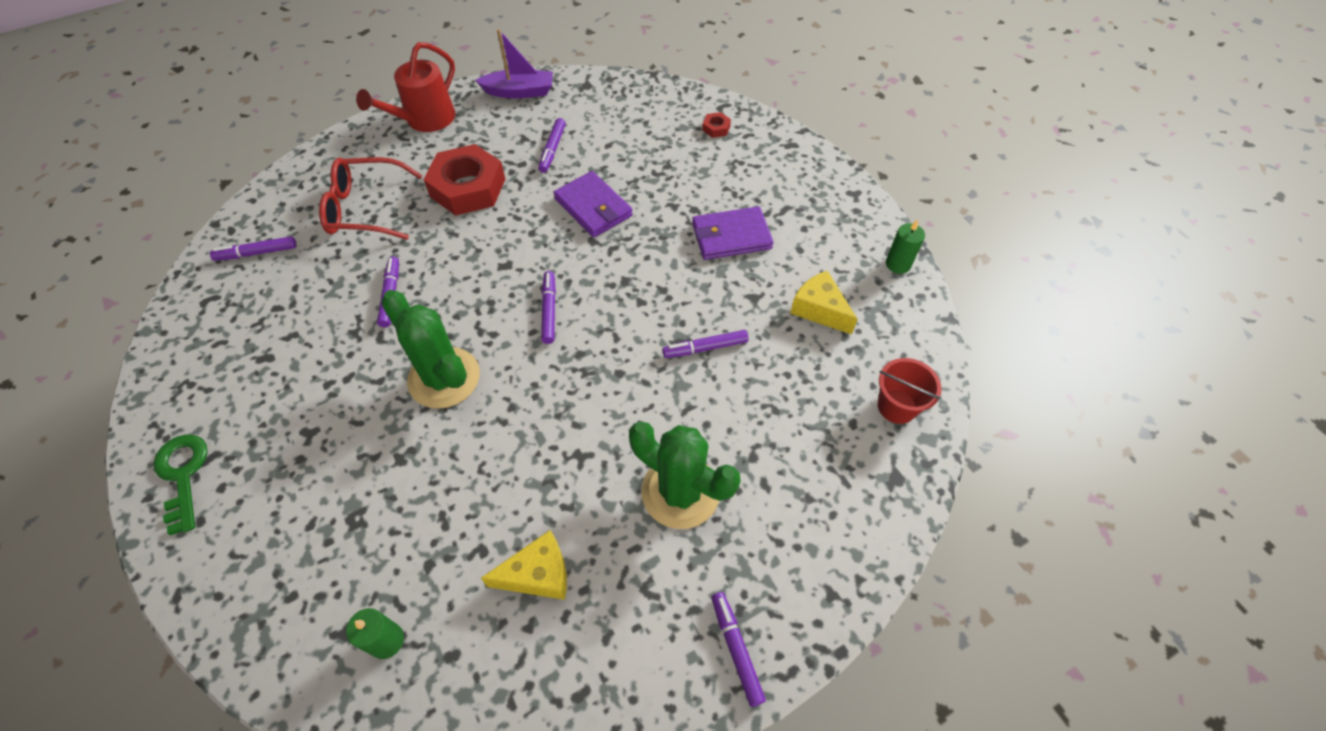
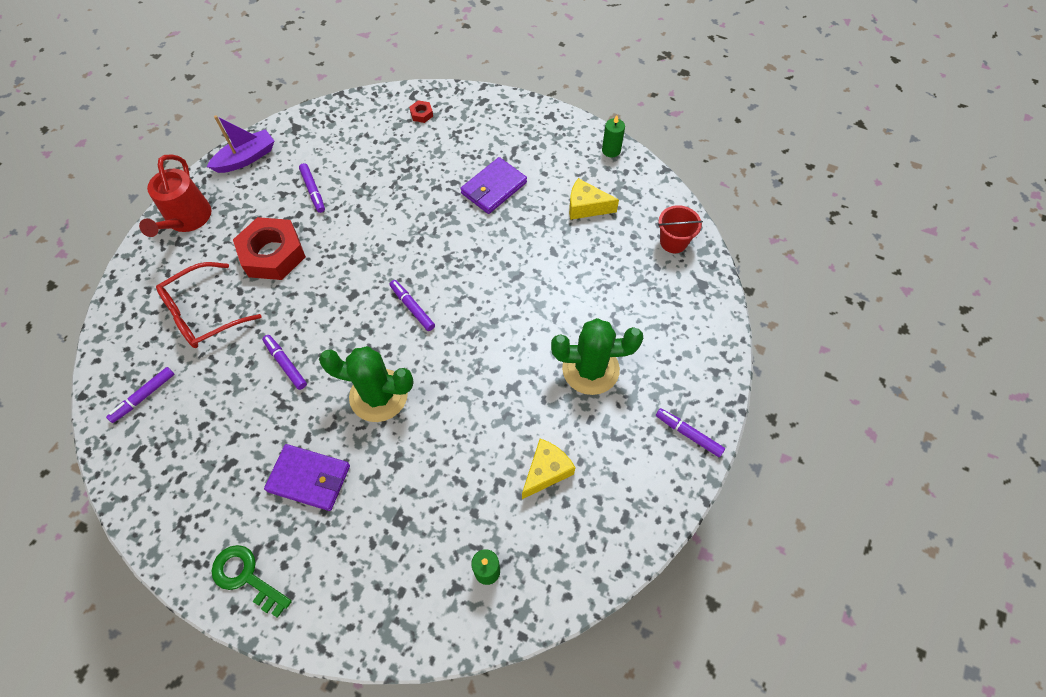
camera: 35 degrees left, 5 degrees up
(593, 207) = (381, 218): purple wallet -> purple wallet (309, 478)
(705, 348) = (535, 272): purple marker -> none

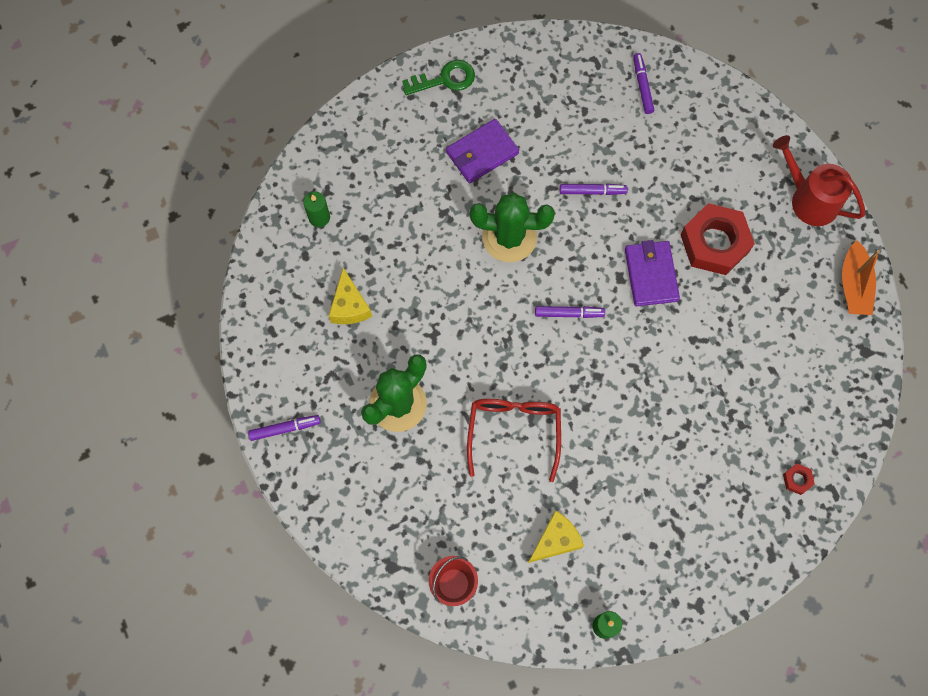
camera: 130 degrees right, 10 degrees up
(204, 313) = (690, 162): red glasses -> red glasses (514, 432)
(246, 158) = (853, 285): purple boat -> orange boat
(313, 191) = (766, 317): purple marker -> none
(378, 395) = (509, 237): green cactus -> green cactus turned 45 degrees clockwise
(494, 188) = (645, 474): purple wallet -> purple wallet (651, 275)

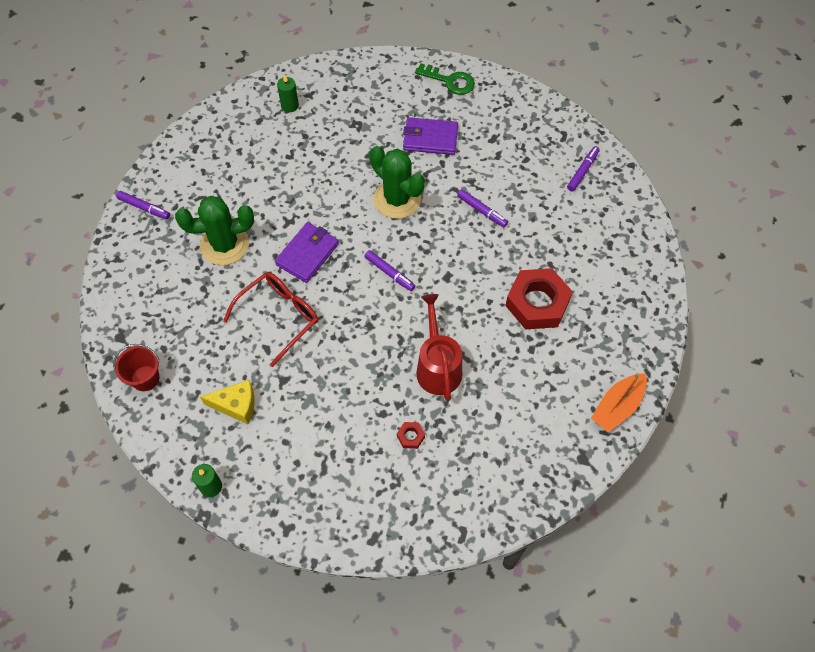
camera: 40 degrees right, 10 degrees down
(349, 306) = (255, 167): yellow cheese -> none
(651, 275) = (470, 290): purple wallet -> purple wallet (307, 254)
(797, 480) = (443, 504): red nut -> red nut (410, 436)
(809, 199) = (638, 325): red watering can -> red watering can (438, 367)

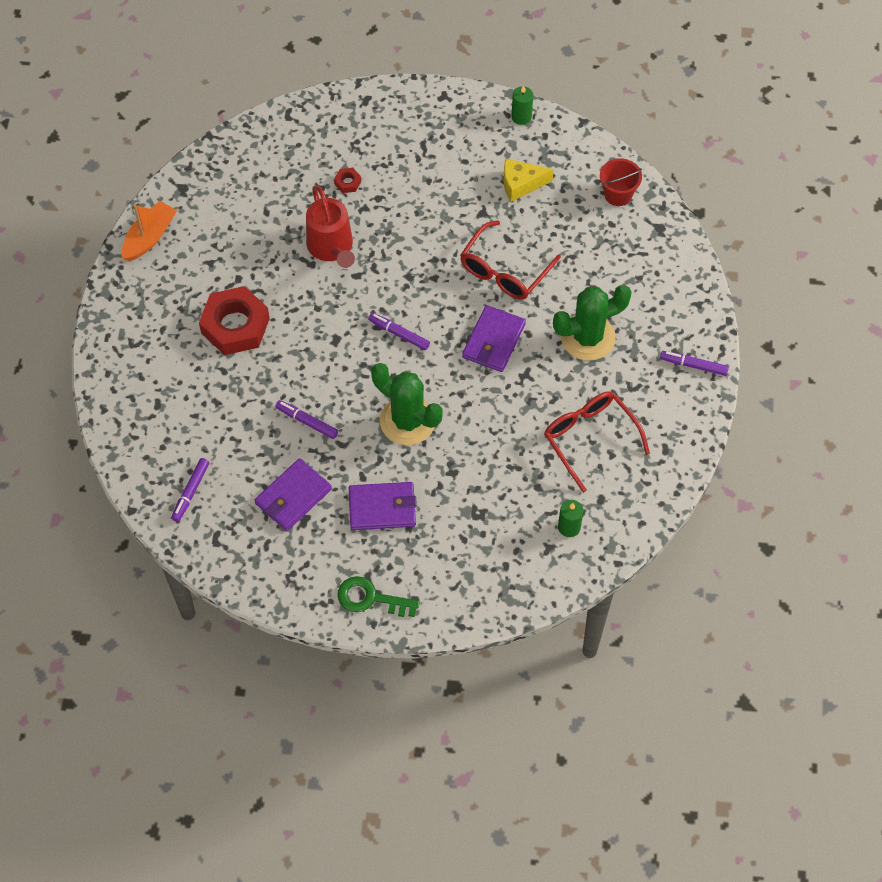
camera: 170 degrees right, 0 degrees up
(252, 164) = (590, 439): none -> red glasses
(500, 156) = (293, 496): none -> purple wallet

